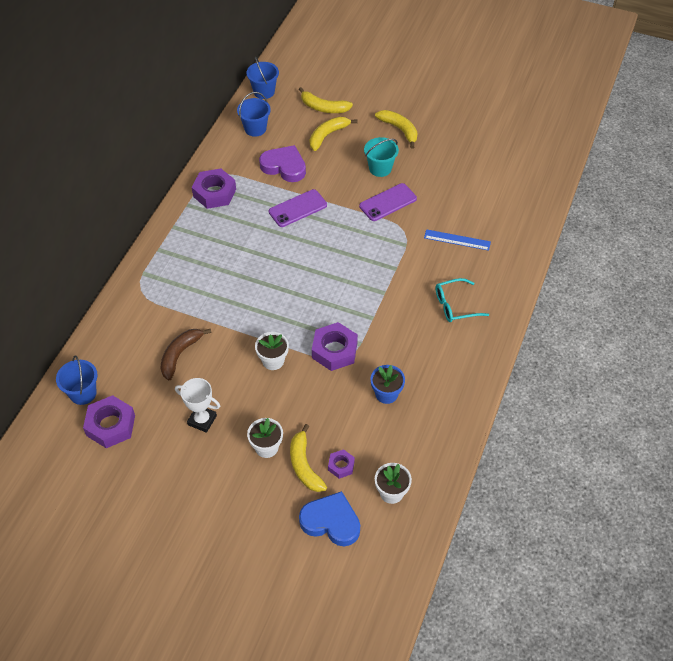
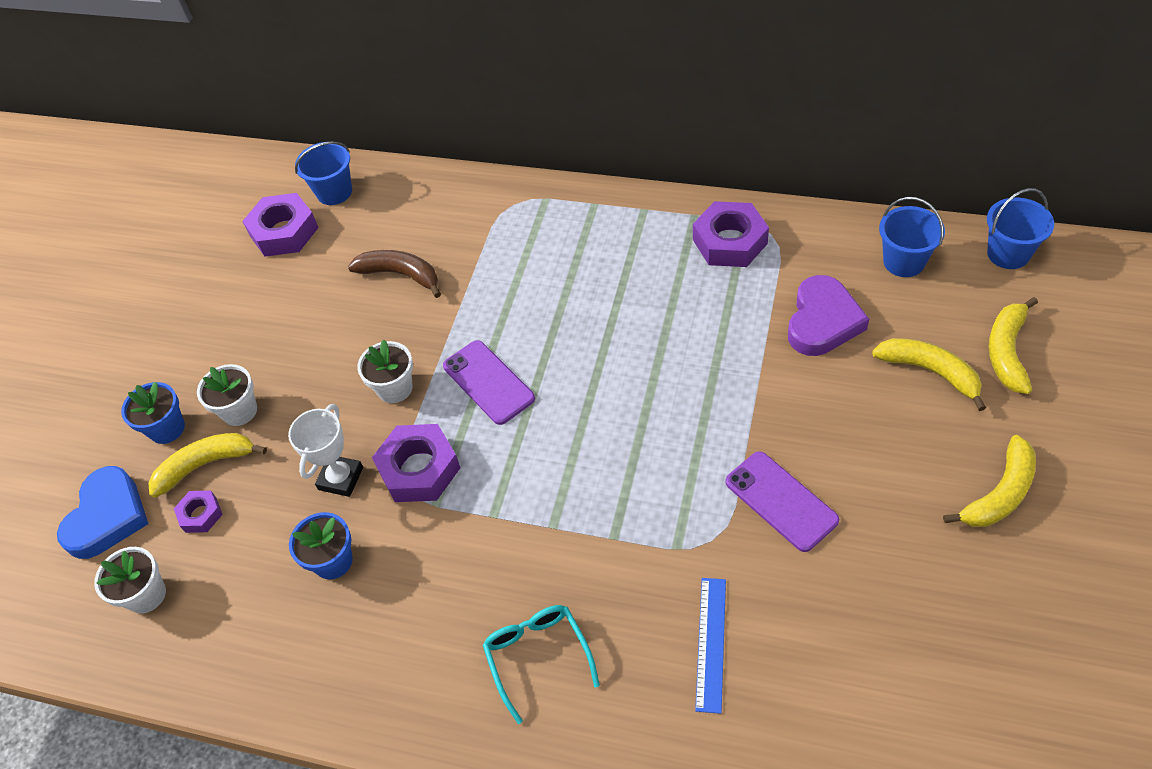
camera: 90 degrees right, 0 degrees up
(202, 420) = (289, 325): white trophy -> white trophy (340, 478)
(269, 491) = (167, 428): none -> blue flower pot
(297, 208) = (725, 360): purple phone -> purple phone (488, 382)
(380, 168) = (871, 474): turquoise bucket -> none

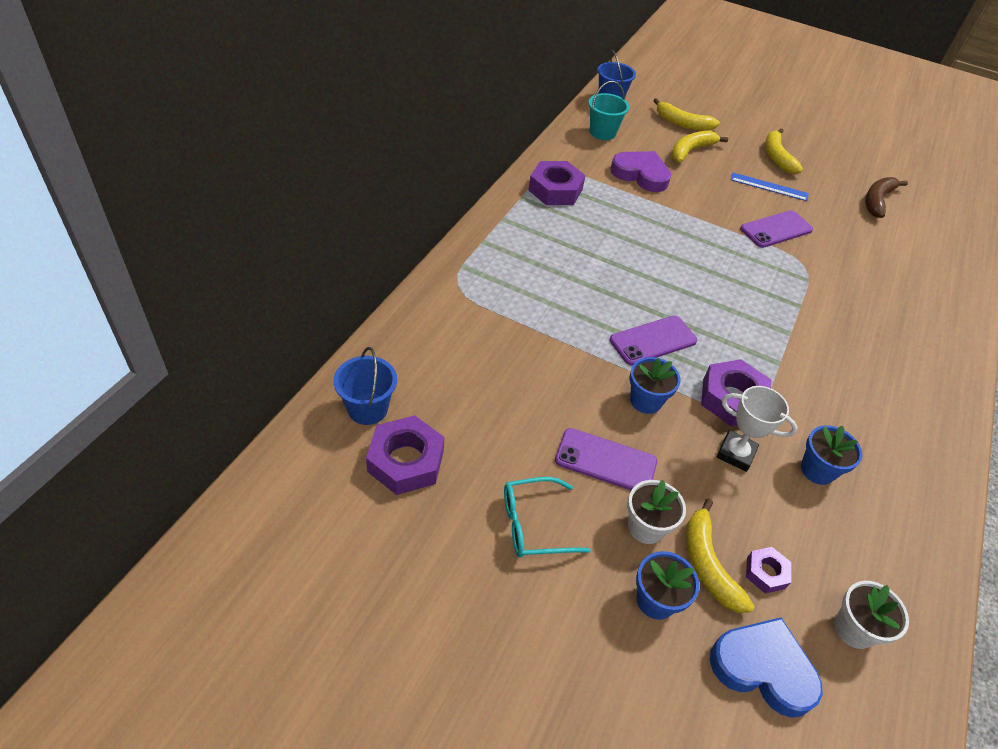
camera: 90 degrees left, 5 degrees down
(309, 368) = (605, 461): none -> purple phone
(395, 388) = (645, 401): white flower pot -> blue flower pot
(401, 275) = (512, 374): brown banana -> brown banana (877, 201)
(537, 656) = (890, 362): turquoise glasses -> turquoise glasses (533, 524)
(711, 643) = (874, 283): blue ruler -> blue ruler (769, 187)
(904, 261) = (602, 132): blue bucket -> turquoise bucket
(999, 494) = (777, 157): yellow banana -> yellow banana turned 150 degrees counterclockwise

